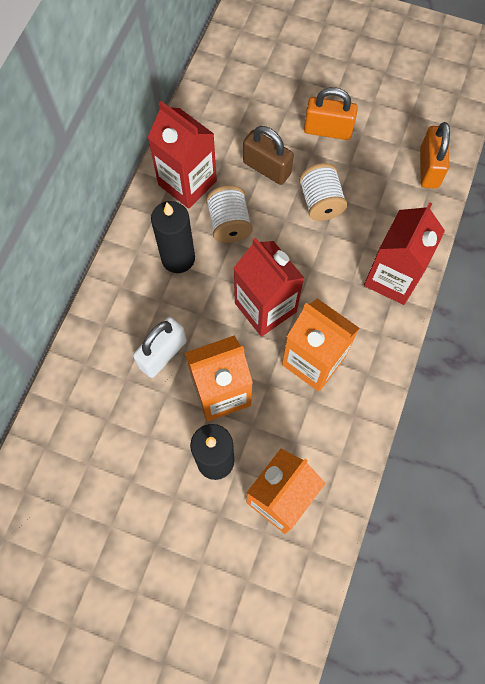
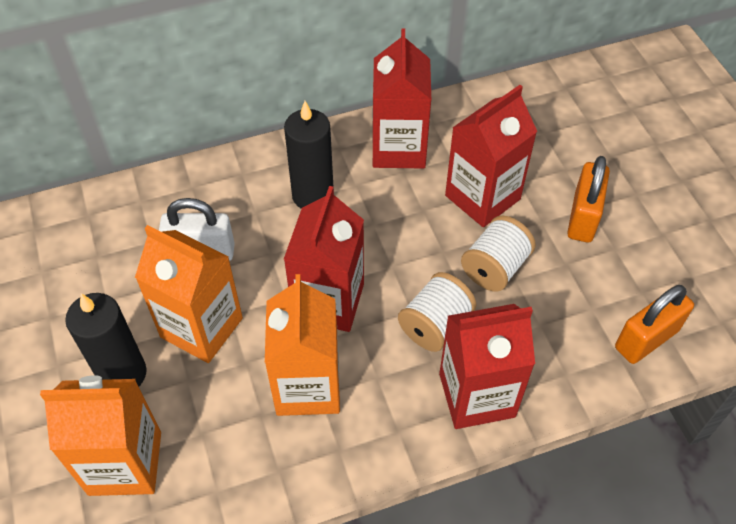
camera: 50 degrees right, 15 degrees down
(229, 224) = (390, 209): white spool -> white spool (435, 325)
(267, 168) = (482, 197): brown padlock -> red carton
(328, 130) = (583, 217): orange padlock -> orange padlock turned 45 degrees clockwise

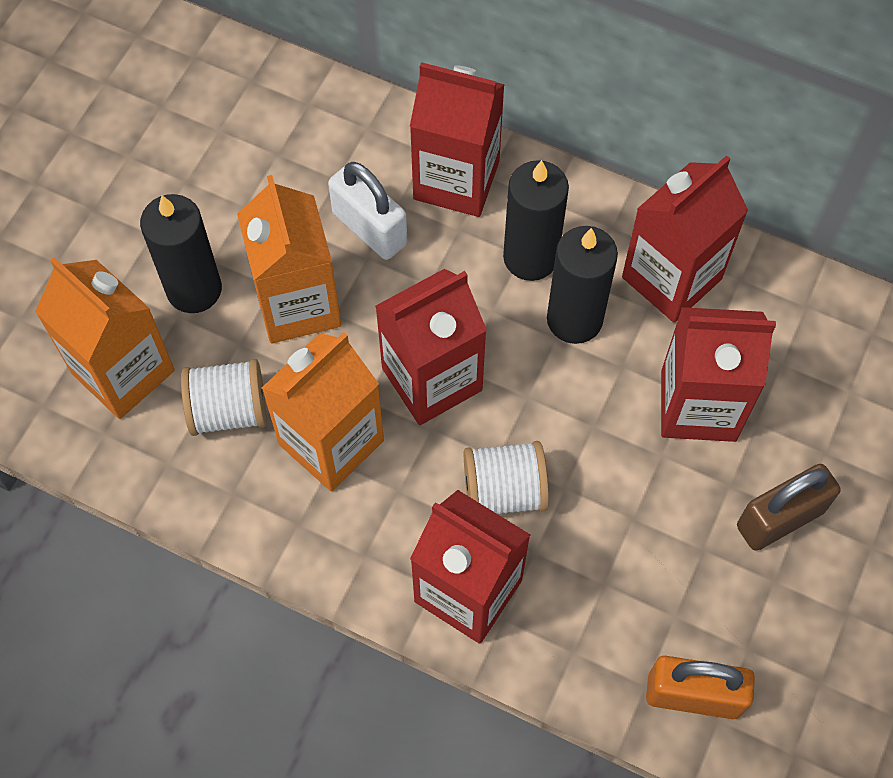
camera: 45 degrees right, 10 degrees up
(226, 188) = (456, 180): none -> red carton
(372, 207) = (574, 319): none -> black candle
(495, 267) = (626, 488): white spool -> white spool (229, 410)
(583, 217) = (780, 519): orange padlock -> brown padlock

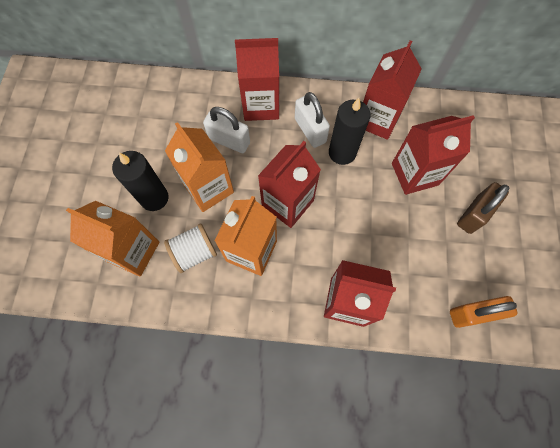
camera: 20 degrees left, 5 degrees up
(504, 491) = (344, 246): white spool -> none
(530, 257) = (310, 130): black candle -> white padlock

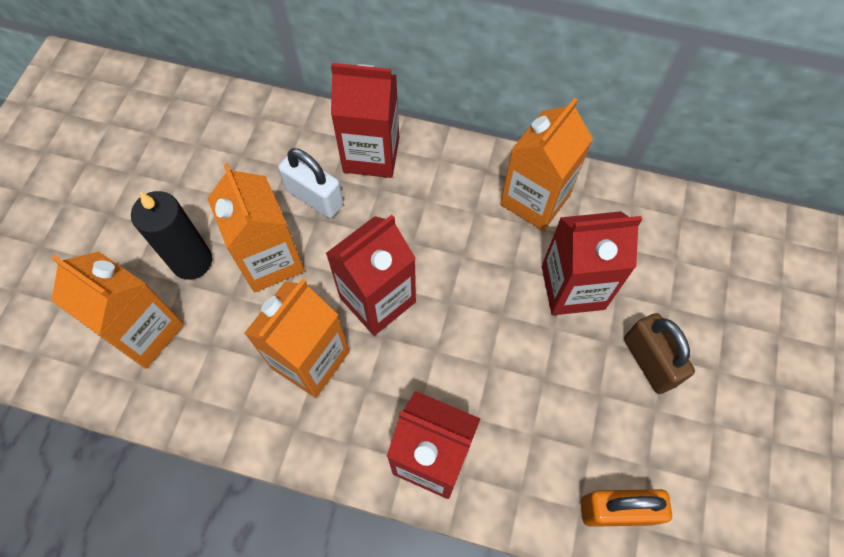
camera: 10 degrees right, 5 degrees down
(194, 252) = (229, 348): white spool -> none
(310, 130) = (433, 200): white padlock -> none
(342, 153) = (472, 239): black candle -> none
(377, 119) = (535, 200): red carton -> orange carton
(473, 214) = (649, 361): brown padlock -> brown padlock turned 75 degrees counterclockwise

